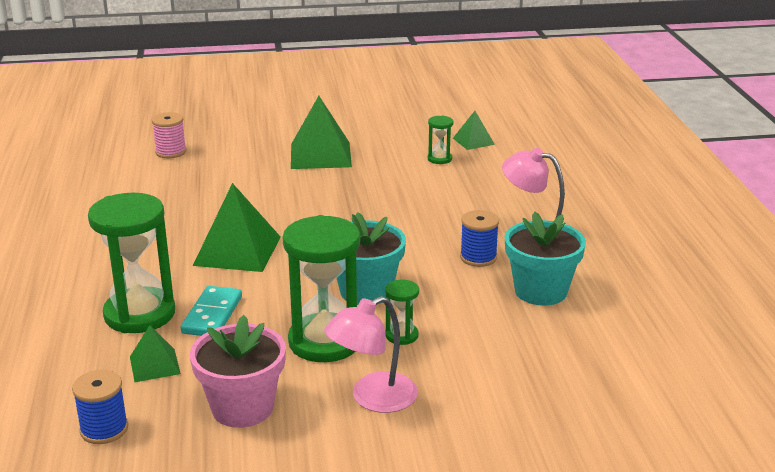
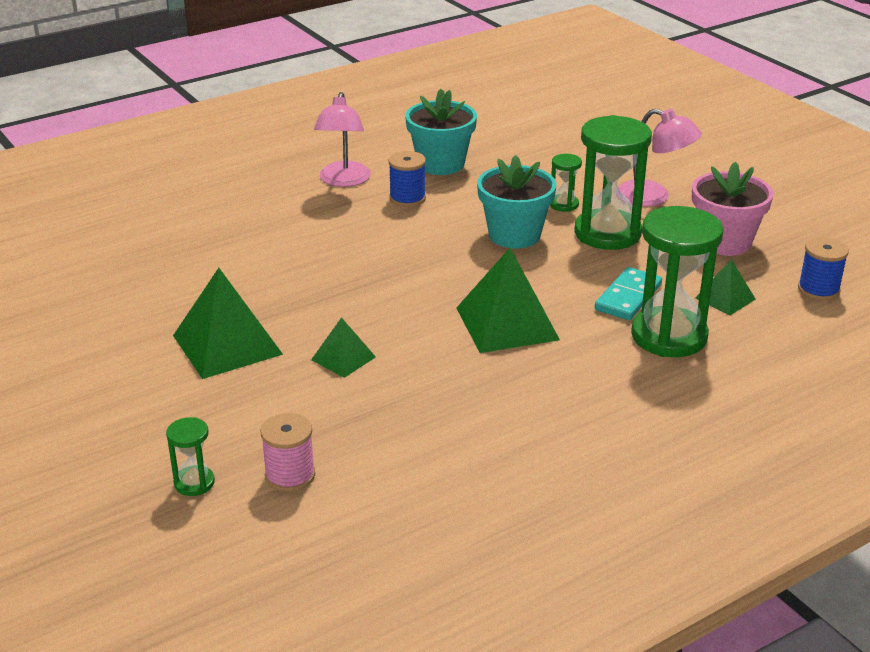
camera: 115 degrees left, 5 degrees up
(212, 315) = (628, 297): turquoise domino -> turquoise domino turned 45 degrees counterclockwise
(439, 159) = (192, 262): green hourglass -> green hourglass (194, 483)
(473, 141) = (126, 252): green pyramid -> green pyramid (343, 358)

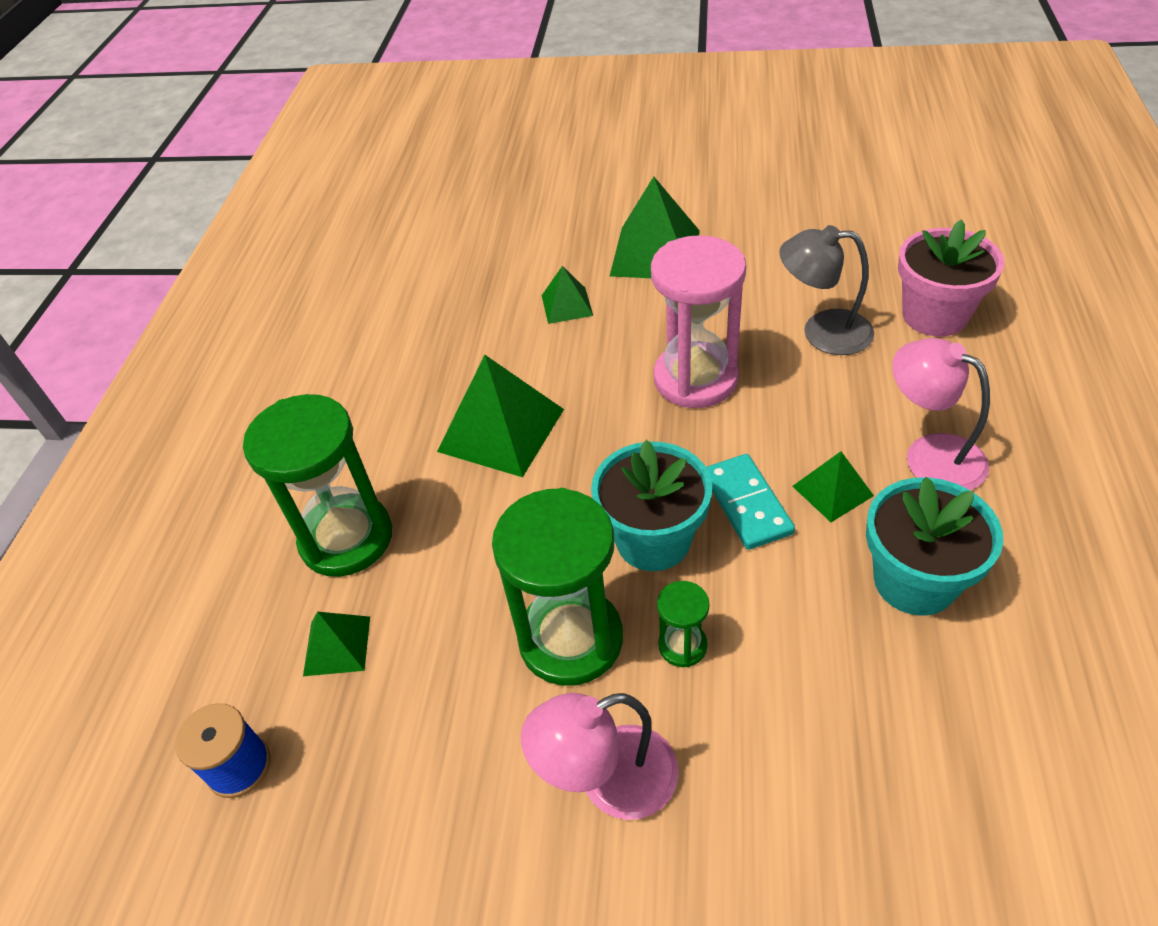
camera: 135 degrees right, 15 degrees up
(194, 483) = (510, 192): green hourglass -> none
(262, 241) = (822, 332): none -> grey lamp
(290, 475) = (467, 231): pink spool -> none
(365, 270) = (695, 379): none -> pink hourglass
(407, 198) = (832, 491): blue spool -> green pyramid
(628, 297) = (436, 555): turquoise domino -> turquoise domino (747, 504)
(724, 242) = (425, 761): pink flower pot -> pink flower pot (934, 315)

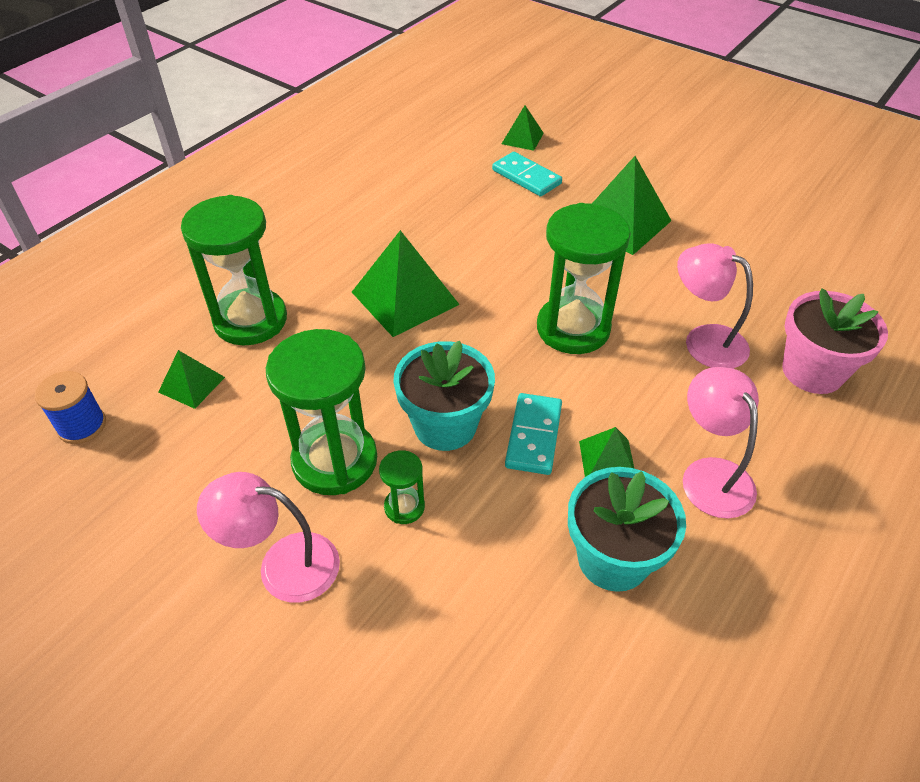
camera: 25 degrees right, 0 degrees up
(523, 247) = (526, 177): none -> turquoise domino
(567, 305) = (523, 232): green pyramid -> green pyramid (522, 138)
(695, 379) = (573, 328): pink hourglass -> green hourglass
(822, 332) = (704, 340): grey lamp -> pink lamp

